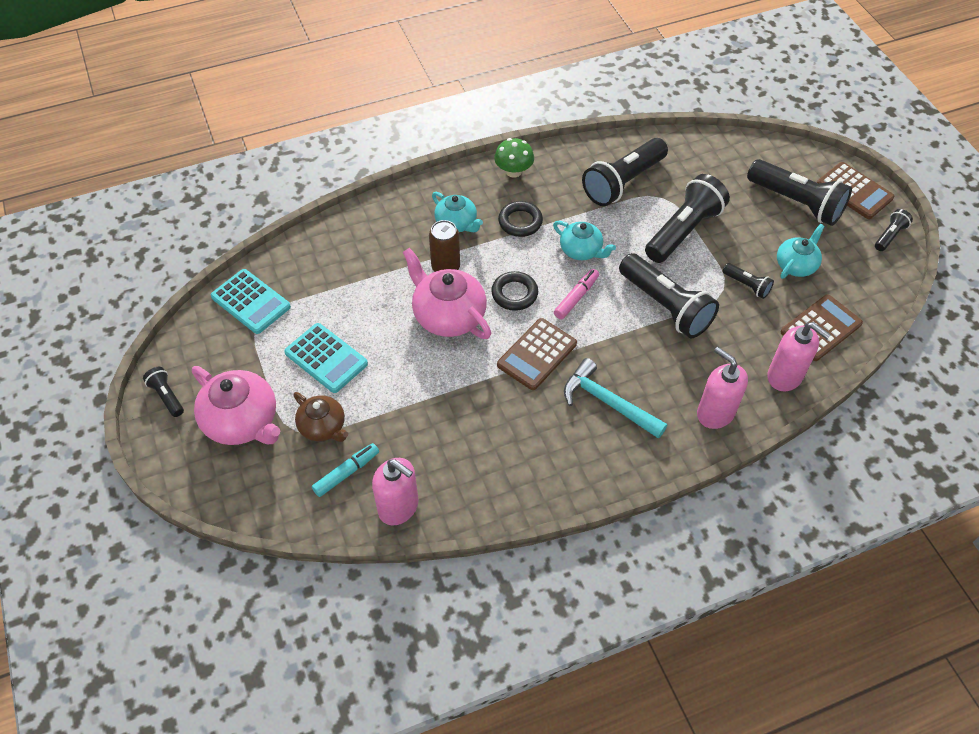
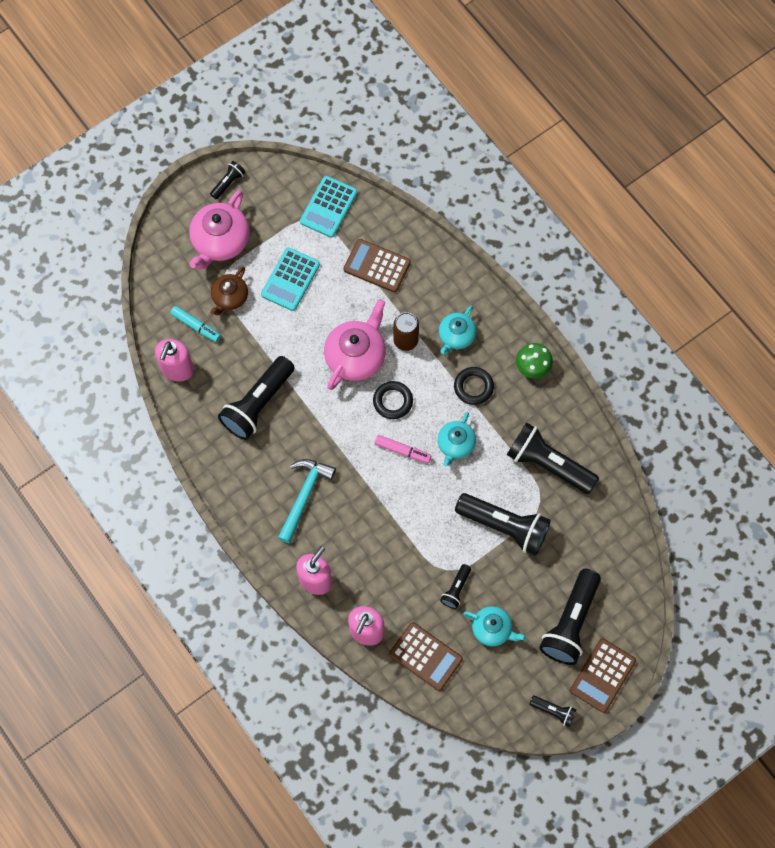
camera: 75 degrees right, 15 degrees up
(537, 354) = (336, 433): brown calculator -> brown calculator (377, 266)
(665, 306) = (413, 524): black flashlight -> black flashlight (257, 404)

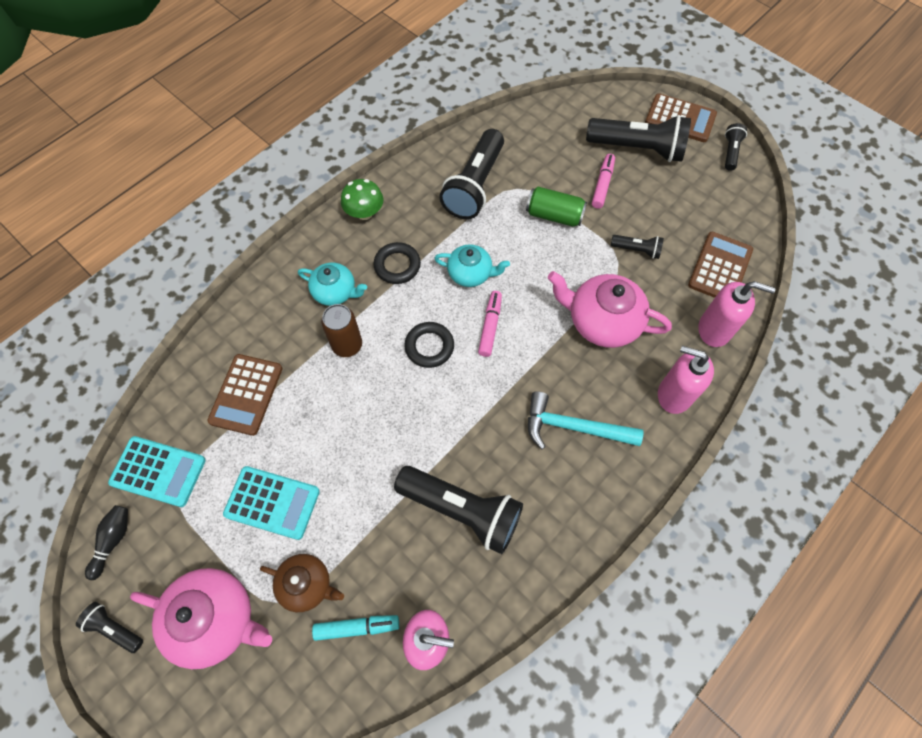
camera: 100 degrees left, 5 degrees down
(196, 326) = (356, 627): turquoise marker -> turquoise marker turned 60 degrees clockwise
(285, 180) = (113, 541): none -> black bowling pin
(356, 356) = (375, 398): pink teapot -> pink teapot (602, 321)
(492, 629) = (668, 212): turquoise teapot -> none
(504, 526) = (554, 215): black flashlight -> green can
(532, 578) = (602, 185): none -> pink marker

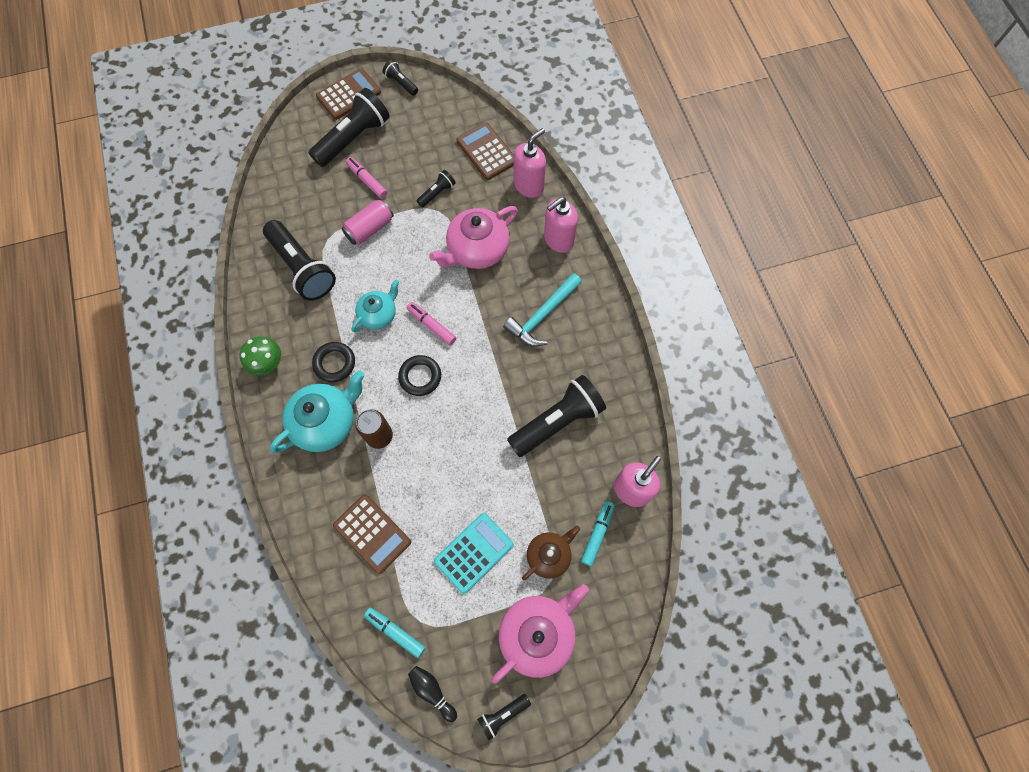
camera: 60 degrees left, 5 degrees up
(158, 471) = (395, 632): turquoise calculator -> turquoise marker
(335, 292) = (326, 422): turquoise teapot -> turquoise teapot, size x1.63
(554, 215) = (370, 228): green can -> pink can

